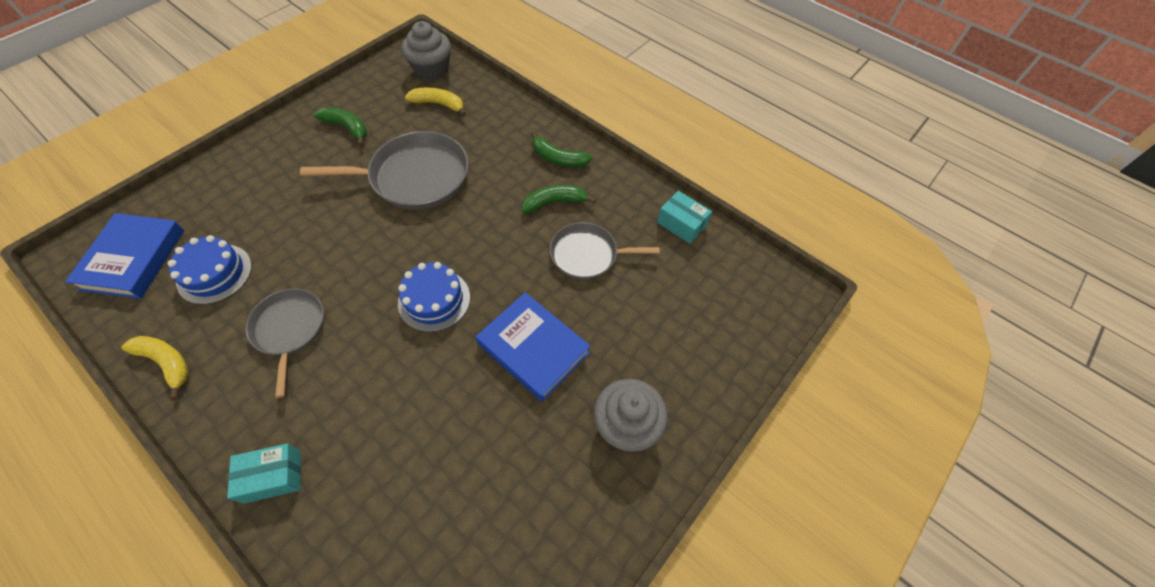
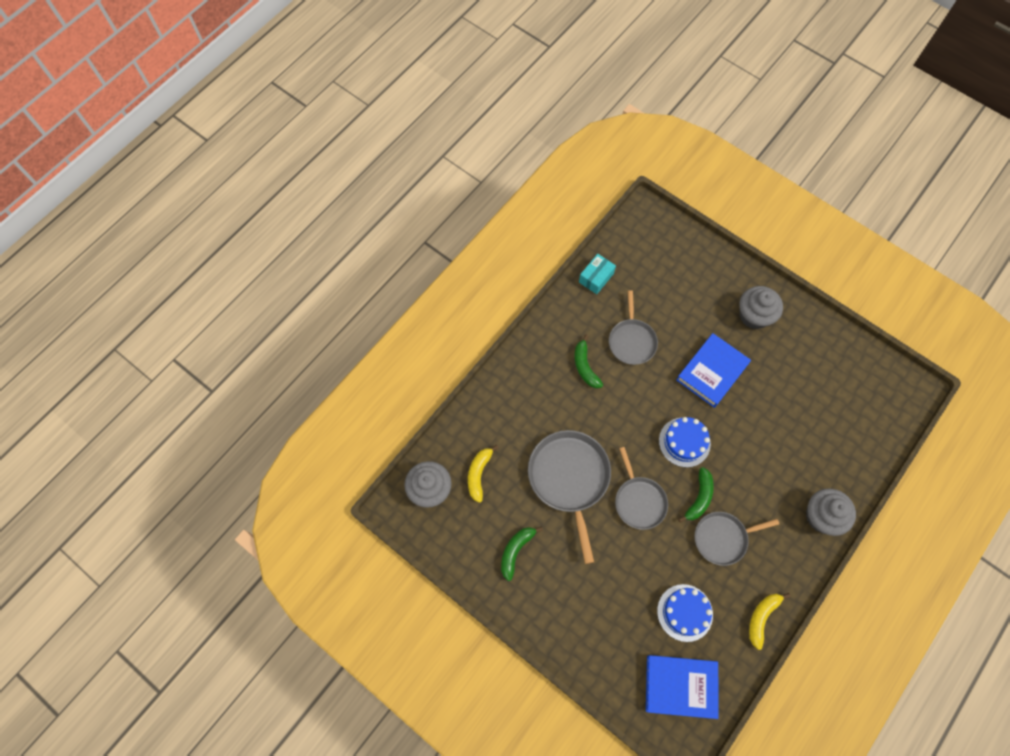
camera: 90 degrees left, 10 degrees up
(273, 476) = (822, 516): turquoise box -> grey cupcake
(368, 241) = (639, 501): none -> grey pan
(558, 158) = (538, 367): green banana -> green banana (699, 498)

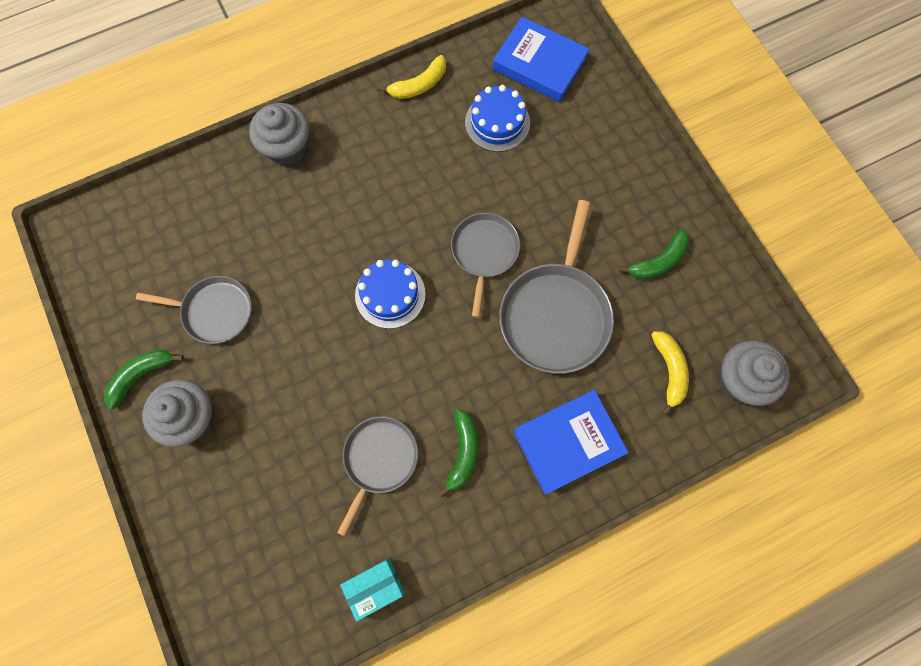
camera: 155 degrees left, 5 degrees up
(479, 474) = (669, 371): yellow banana -> yellow banana turned 45 degrees counterclockwise
(699, 498) = (412, 225): green banana -> green banana (141, 375)
(712, 372) = (300, 366): blue book -> blue book (568, 442)
(723, 538) = (411, 173): grey pan -> grey pan (214, 311)

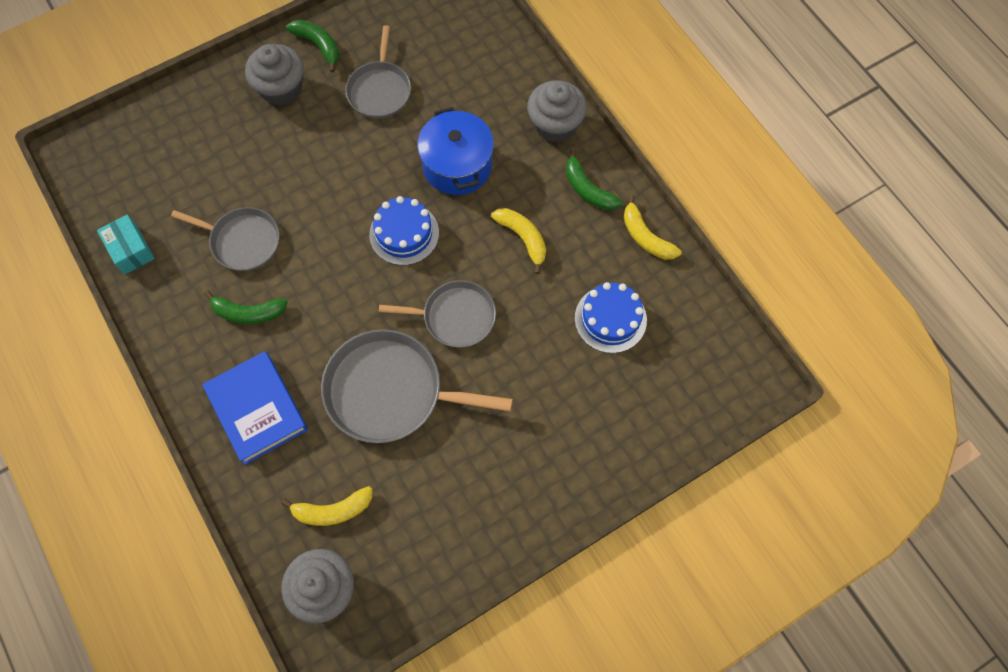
camera: 85 degrees right, 5 degrees down
(319, 240) = (457, 165): none -> blue pot
(408, 186) = (523, 238): none -> yellow banana
(539, 64) = (693, 359): blue book -> none
(658, 261) = (458, 498): green banana -> green banana (587, 189)

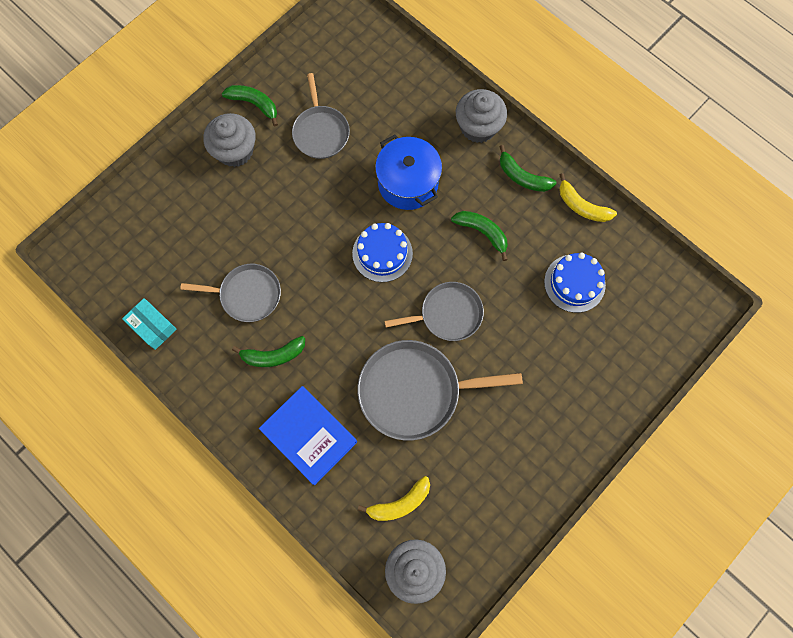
camera: 15 degrees left, 5 degrees up
(523, 238) = (482, 232): yellow banana -> green banana

